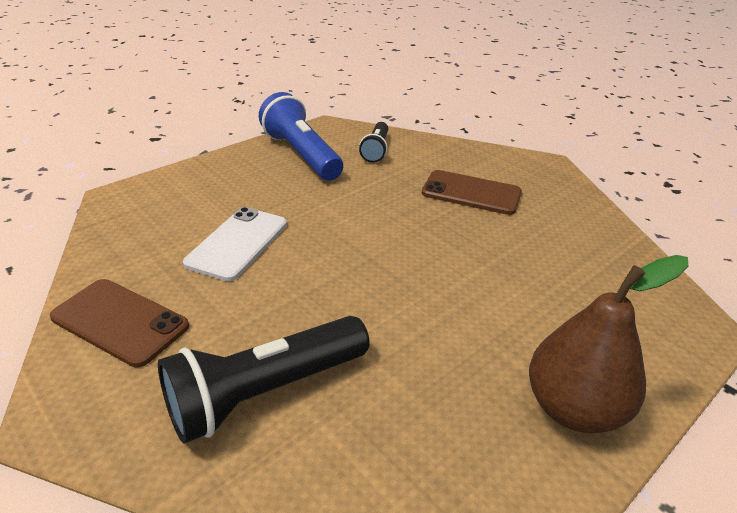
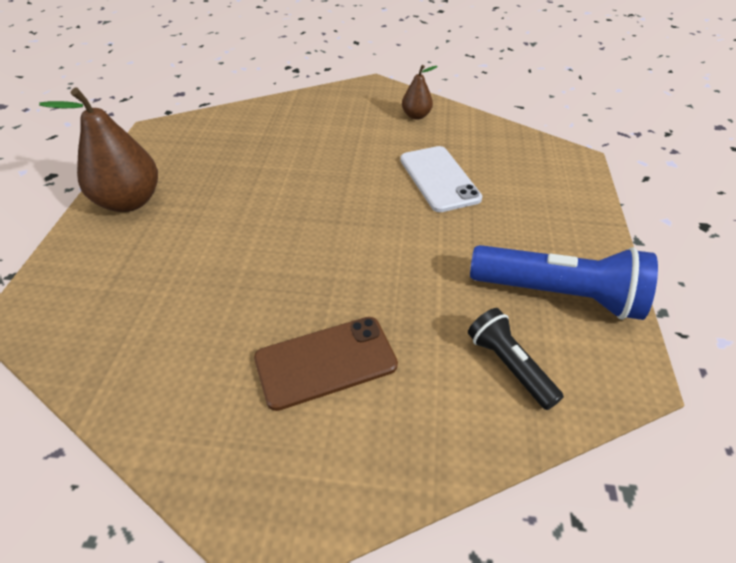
camera: 140 degrees right, 10 degrees up
(120, 322) = (416, 116): brown phone -> brown pear
(265, 392) = (303, 130): black flashlight -> none

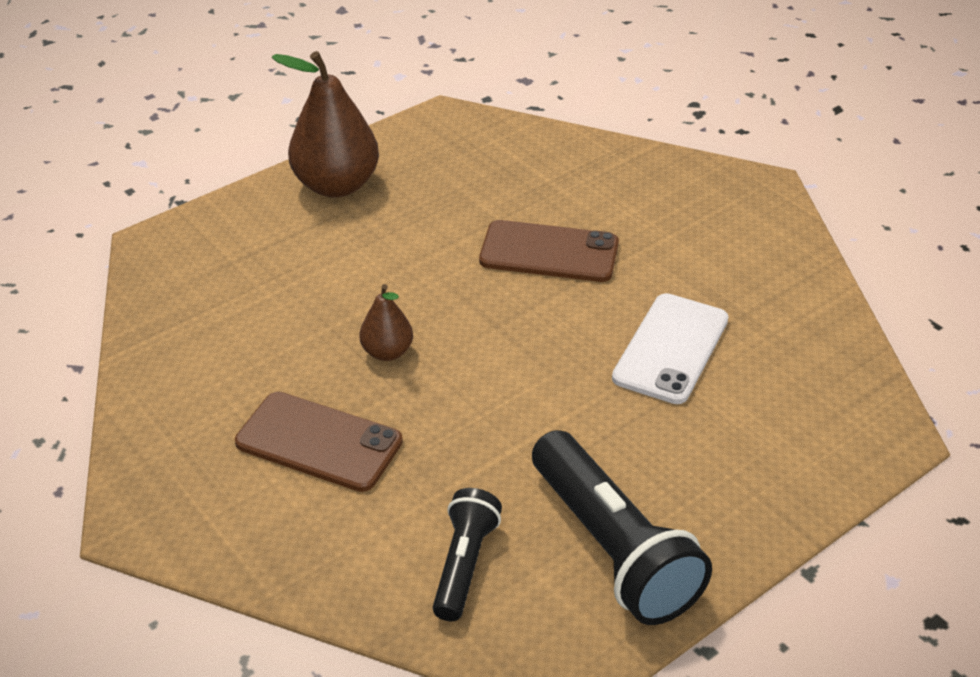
camera: 45 degrees right, 5 degrees down
(313, 168) = (549, 252): none -> brown phone
(416, 116) = (760, 256): brown pear -> brown pear (387, 352)
(558, 295) = (612, 548): blue flashlight -> black flashlight

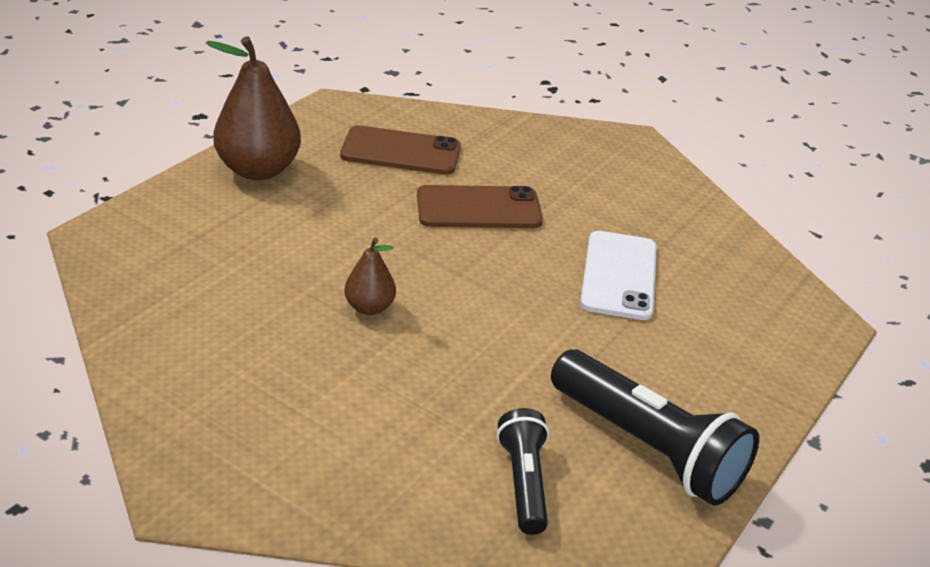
camera: 20 degrees left, 5 degrees down
(319, 442) = (338, 394): brown phone -> brown phone (401, 151)

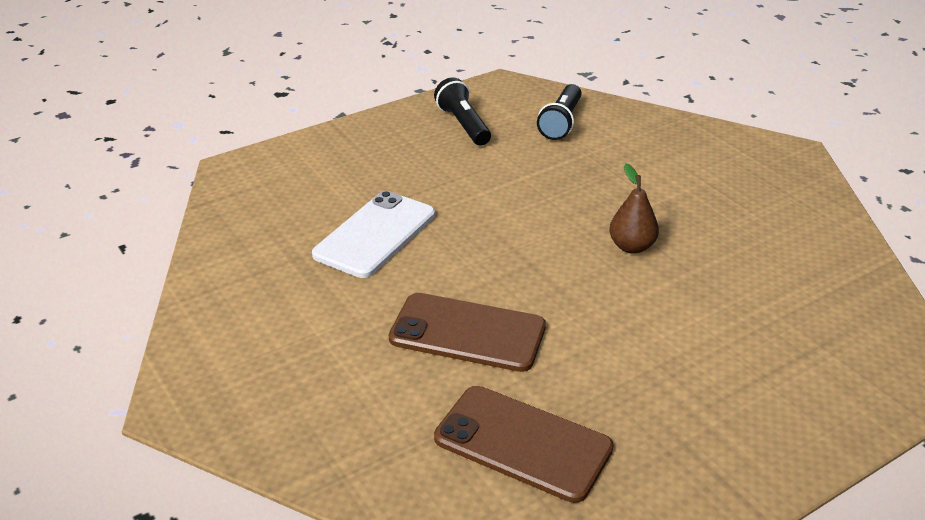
camera: 155 degrees left, 0 degrees up
(258, 170) = (731, 445): brown pear -> none
(647, 447) = (463, 125): black flashlight -> black flashlight, size x0.57

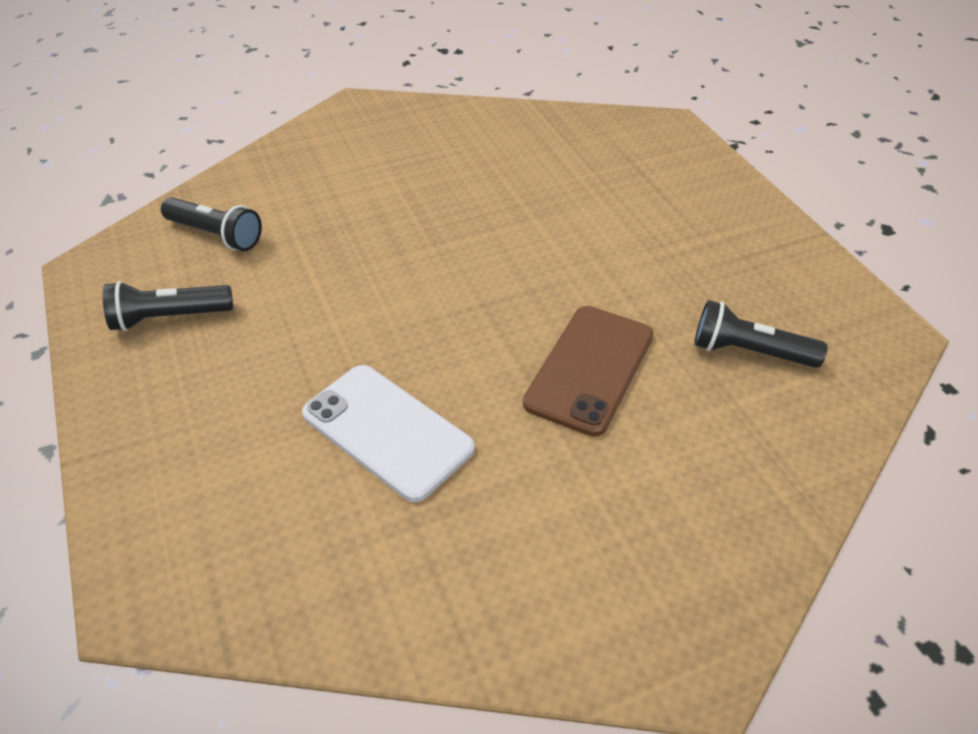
camera: 80 degrees left, 10 degrees up
(522, 443) = (749, 352): brown phone -> black flashlight
(631, 246) = (474, 230): brown pear -> none

